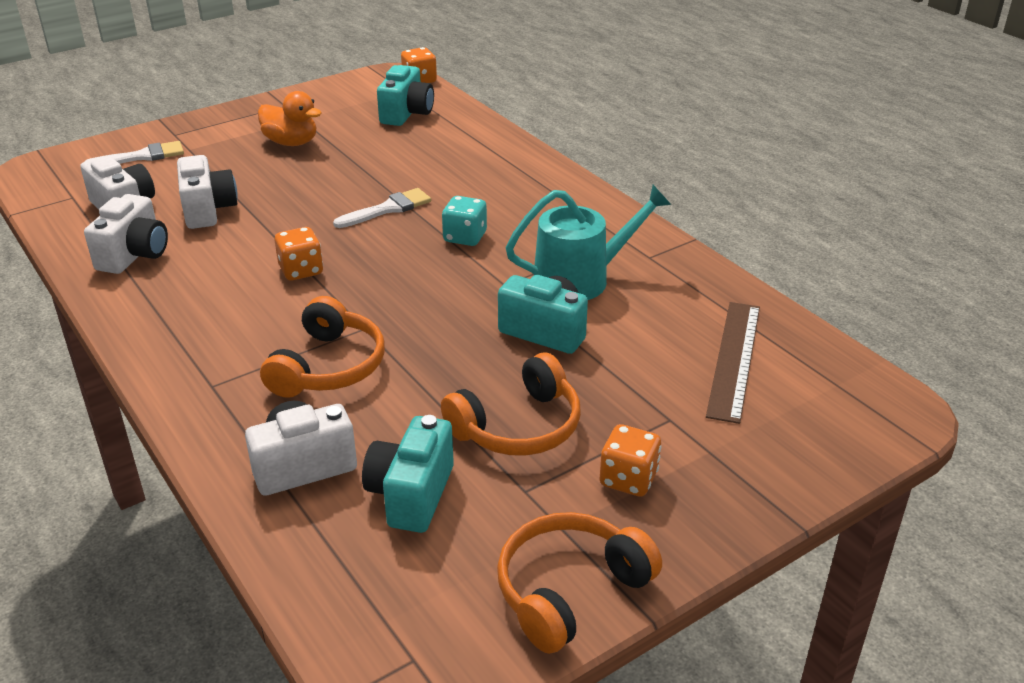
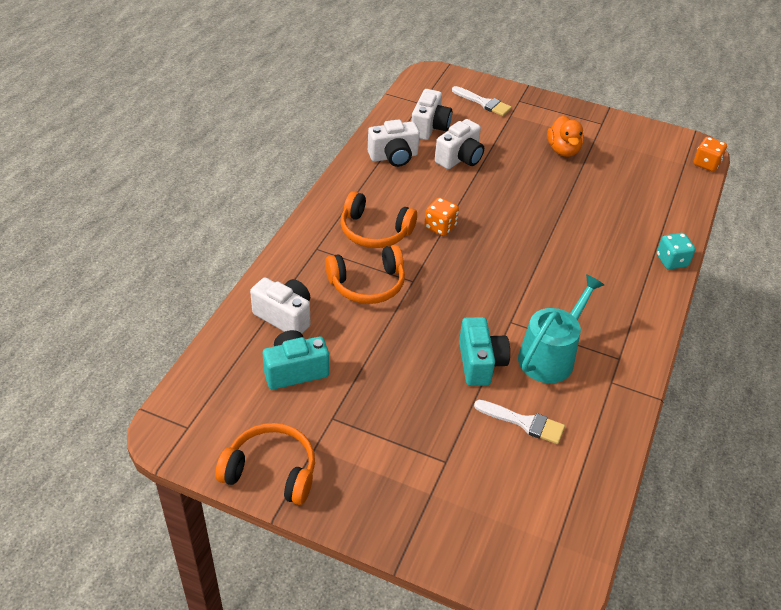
camera: 55 degrees right, 10 degrees up
(388, 209) = (537, 229): white brush -> white brush (524, 422)
(406, 114) = (655, 180): turquoise camera -> none
(465, 237) = (542, 279): turquoise dice -> turquoise dice (671, 261)
(518, 426) = (382, 390): orange headphones -> orange headphones (374, 231)
(580, 279) = (550, 356): turquoise watering can -> turquoise watering can turned 90 degrees counterclockwise
(628, 479) = (376, 462): orange dice -> none
(734, 359) = (535, 473): brown ruler -> none

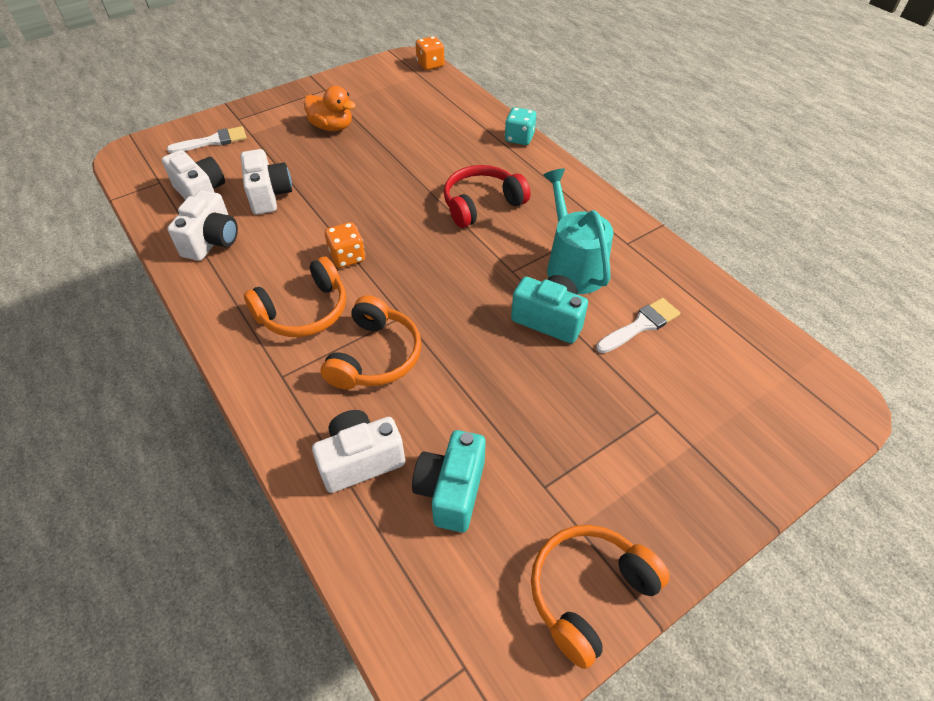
camera: 55 degrees left, 5 degrees up
(565, 273) = (481, 204): none -> red headphones

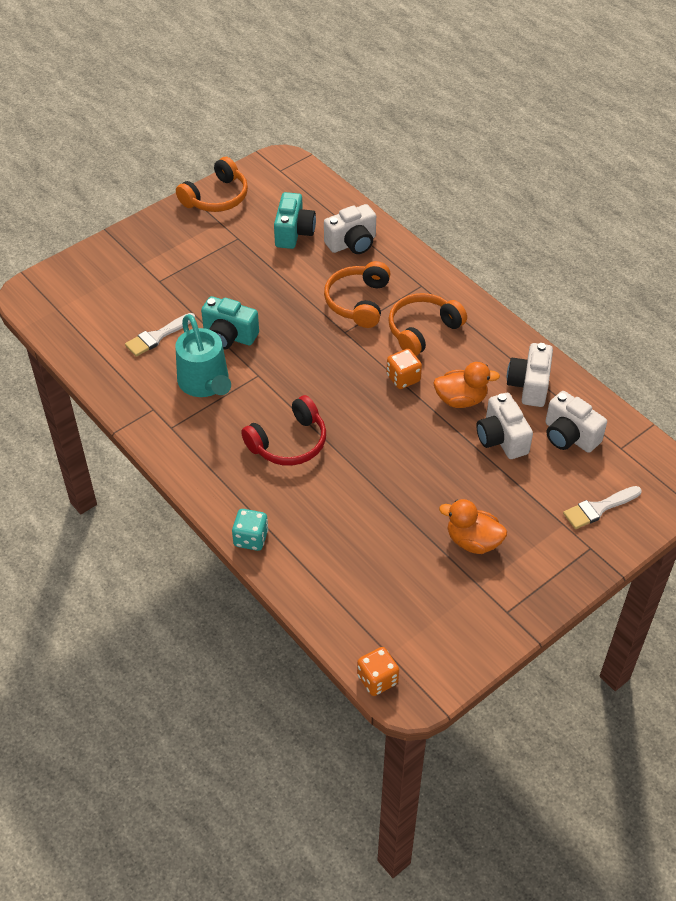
camera: 175 degrees right, 0 degrees up
(293, 232) = (461, 399): none -> orange duck

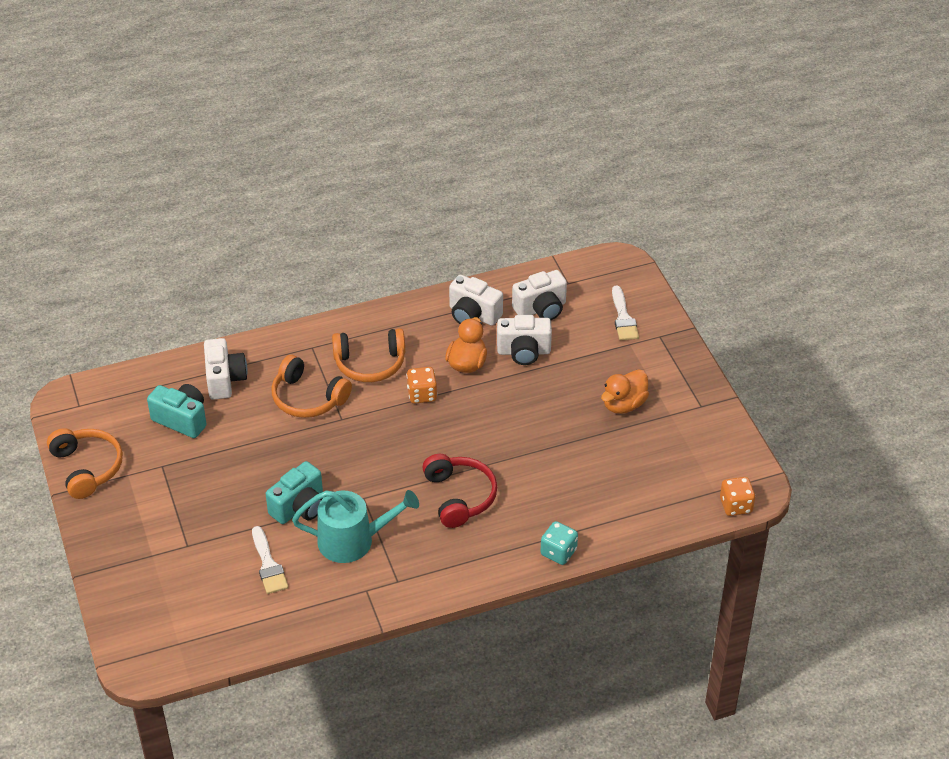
camera: 70 degrees left, 5 degrees down
(422, 330) = (370, 363): orange headphones -> orange headphones turned 75 degrees counterclockwise

